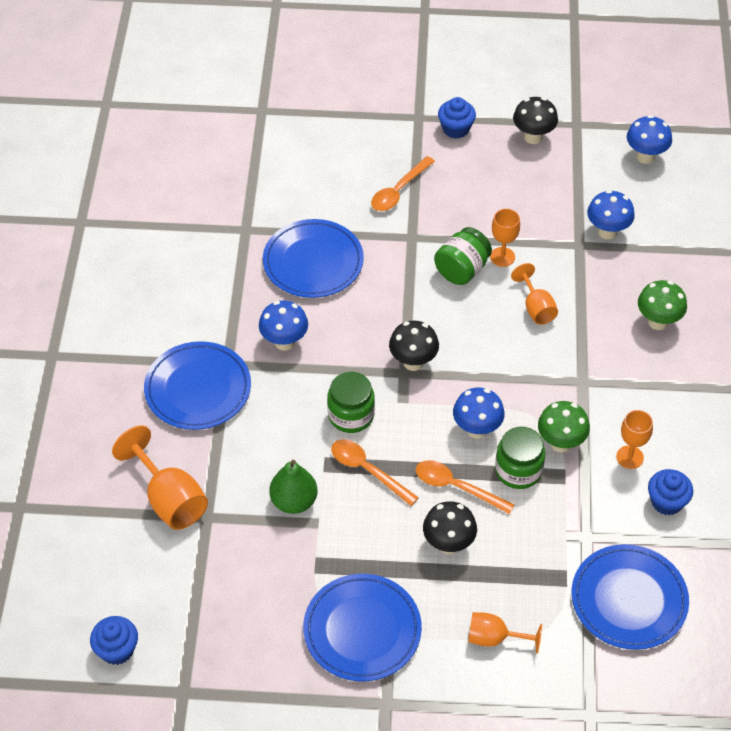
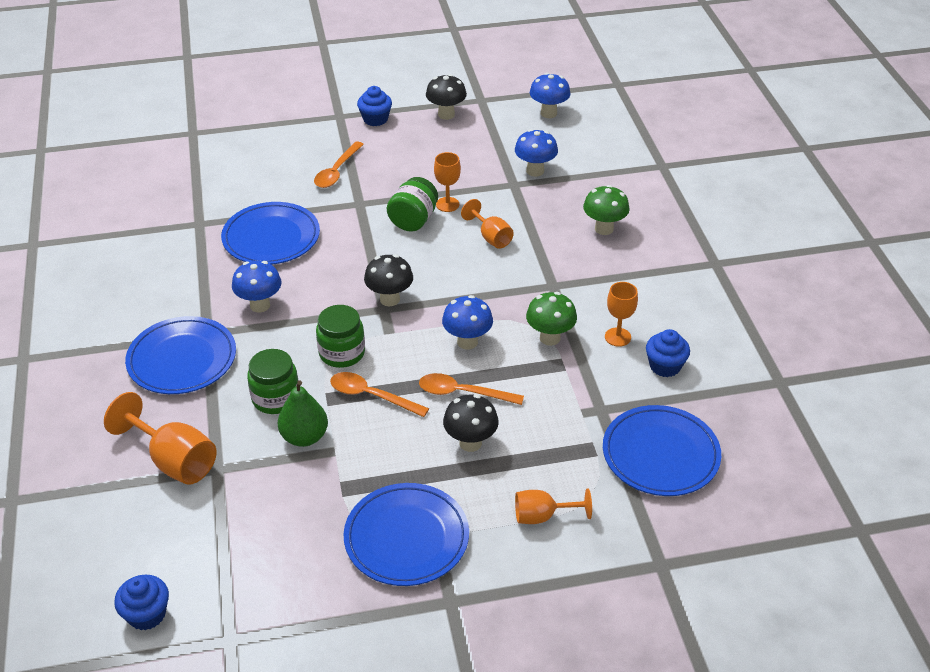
camera: 15 degrees left, 10 degrees down
(518, 470) = (518, 367): green jar -> green jar (276, 398)

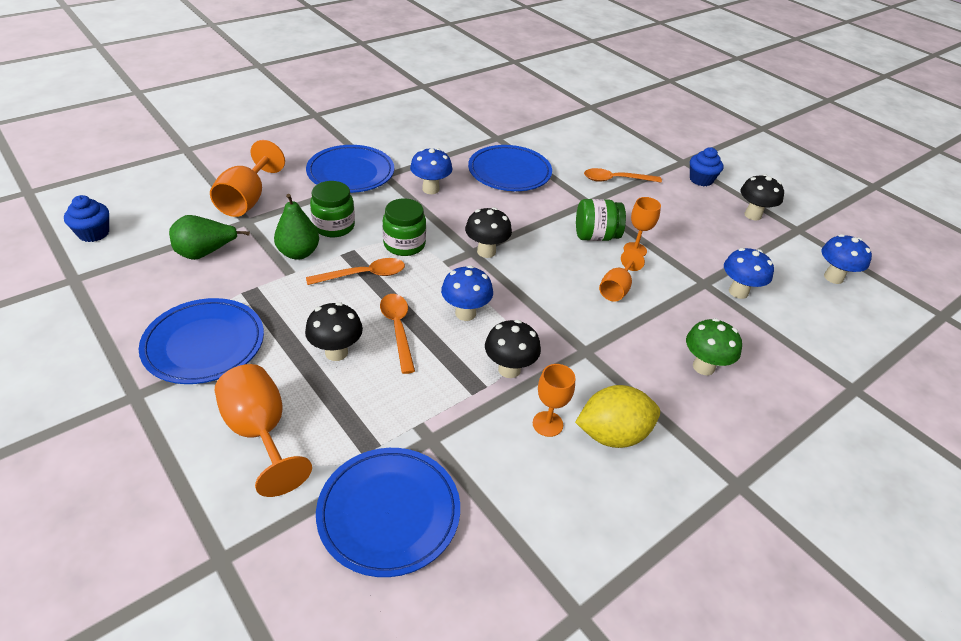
camera: 60 degrees right, 0 degrees up
(255, 514) = (205, 253): none -> green pear
(371, 396) = (364, 275): orange spoon -> orange spoon turned 75 degrees clockwise
(542, 516) = (260, 433): orange goblet -> orange goblet, size x1.61
(550, 338) = (509, 369): green mushroom -> black mushroom
(644, 306) = (612, 434): none -> yellow lemon
(665, 366) = (530, 479): blue cupcake -> none

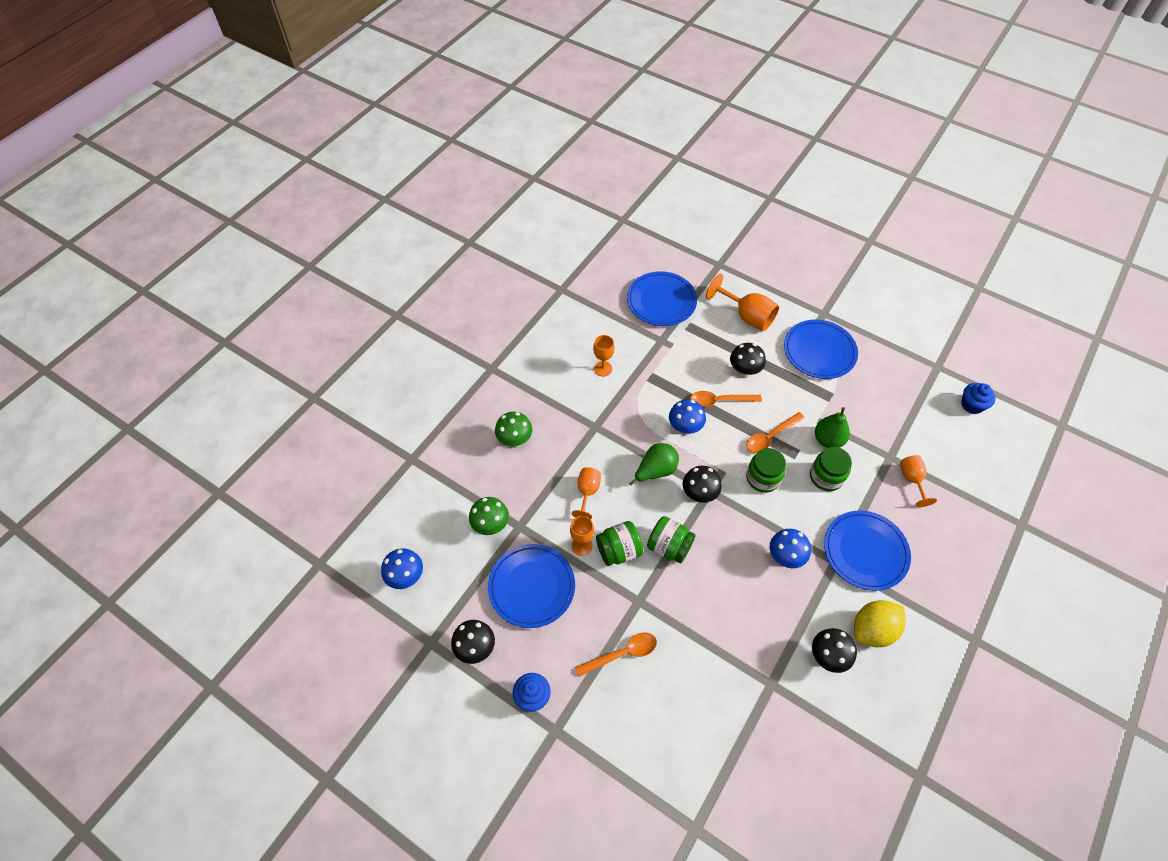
camera: 165 degrees right, 15 degrees up
(205, 253) = (886, 416): green pear -> green pear (655, 471)
(247, 200) = (912, 480): orange goblet -> orange goblet, size x0.62
(398, 329) = (719, 401): orange spoon -> orange spoon turned 120 degrees clockwise
(509, 172) = (729, 619): blue plate -> blue plate (532, 587)
(509, 369) = (638, 396): black mushroom -> black mushroom (827, 657)
(541, 225) = (669, 547): none -> green jar
(612, 434) = (565, 374): yellow lemon -> yellow lemon (872, 630)
(738, 292) = (491, 526): blue mushroom -> green mushroom

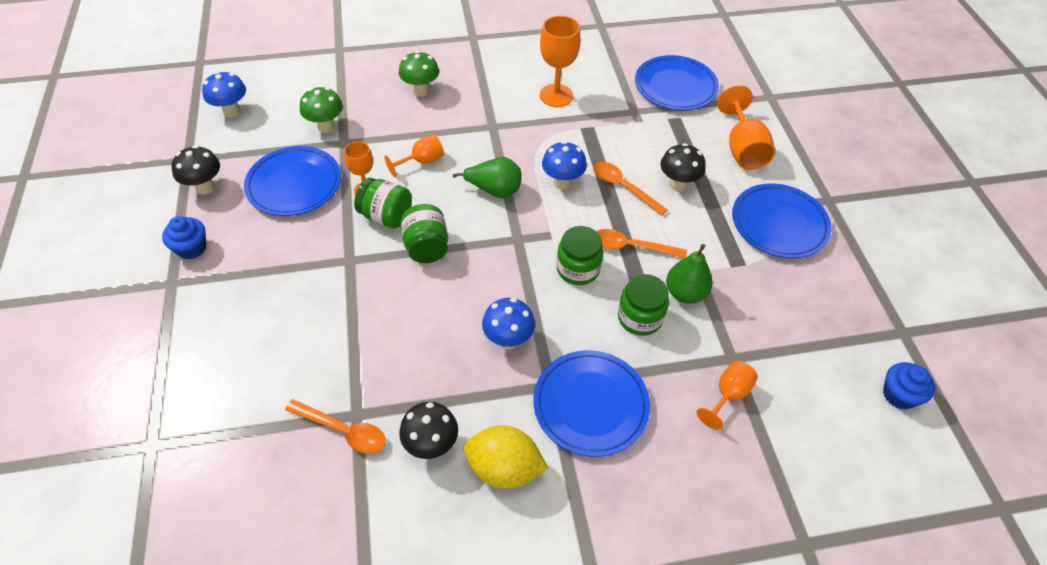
camera: 45 degrees right, 5 degrees down
(603, 369) = (556, 95): orange goblet -> orange goblet, size x1.61
(622, 654) = (285, 281): orange spoon -> orange spoon (343, 431)
(699, 495) = (504, 234): black mushroom -> none

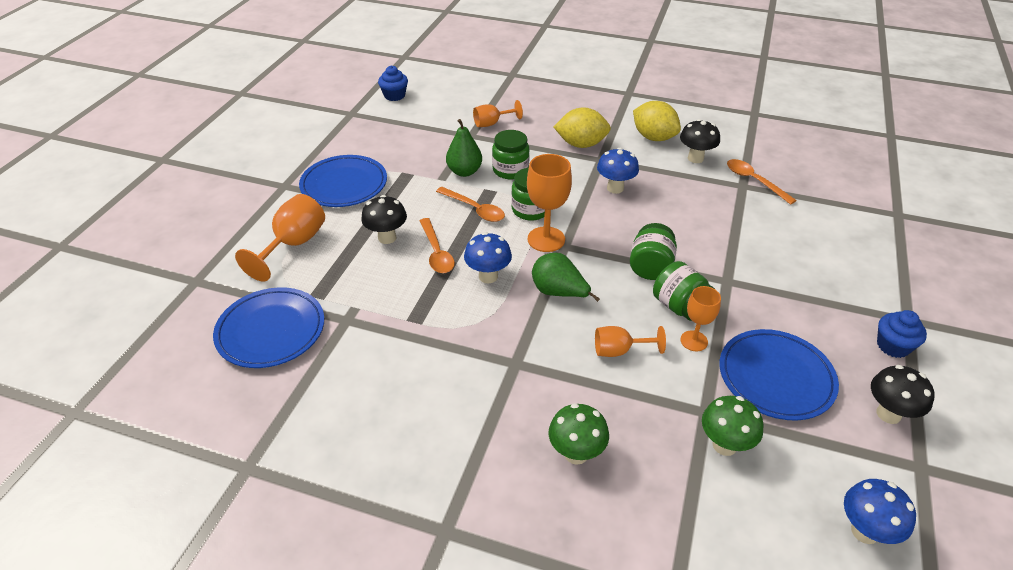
camera: 150 degrees left, 10 degrees down
(556, 95) = (412, 374): orange goblet -> orange goblet (546, 239)
(590, 405) = (581, 144): blue plate -> yellow lemon

